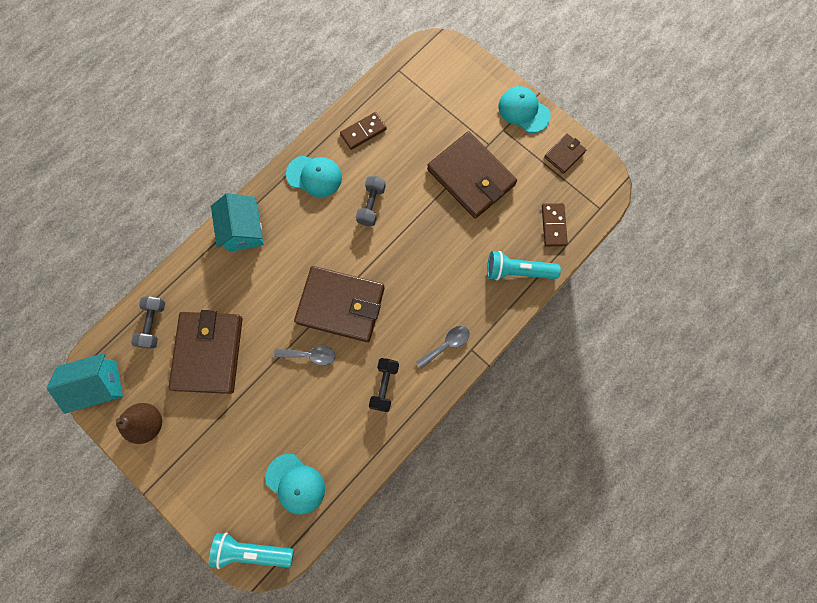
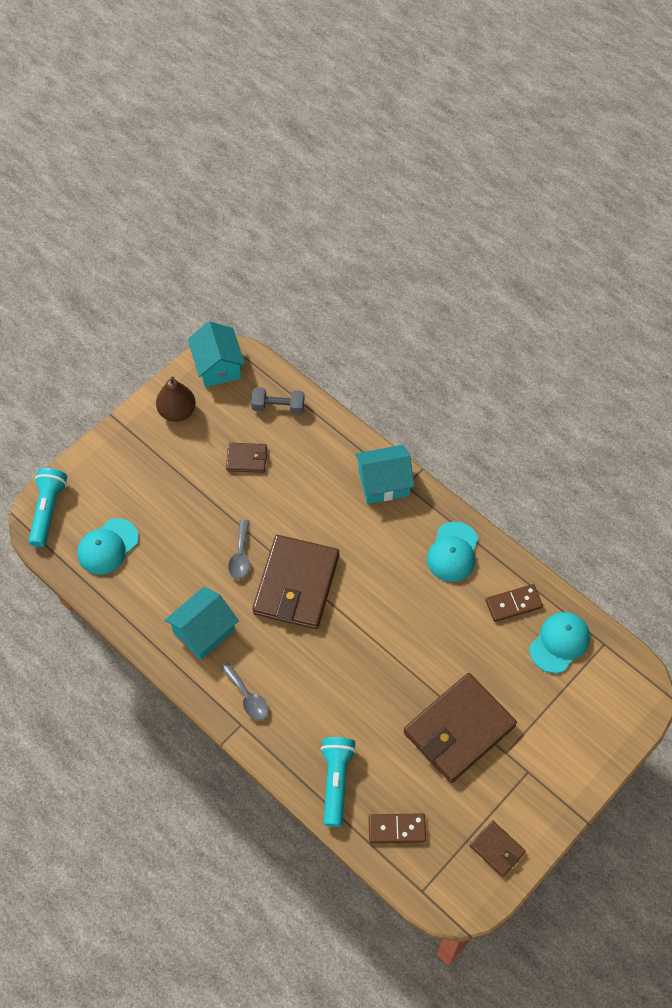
camera: 90 degrees right, 15 degrees down
(209, 353) = (246, 459): brown wallet -> brown wallet, size x0.47
(363, 132) = (513, 604): brown domino -> brown domino turned 75 degrees counterclockwise
(371, 205) = (418, 614): grey dumbbell -> none
(384, 385) = (204, 631): black dumbbell -> turquoise house
(523, 111) = (558, 799): turquoise cap -> turquoise cap (559, 643)

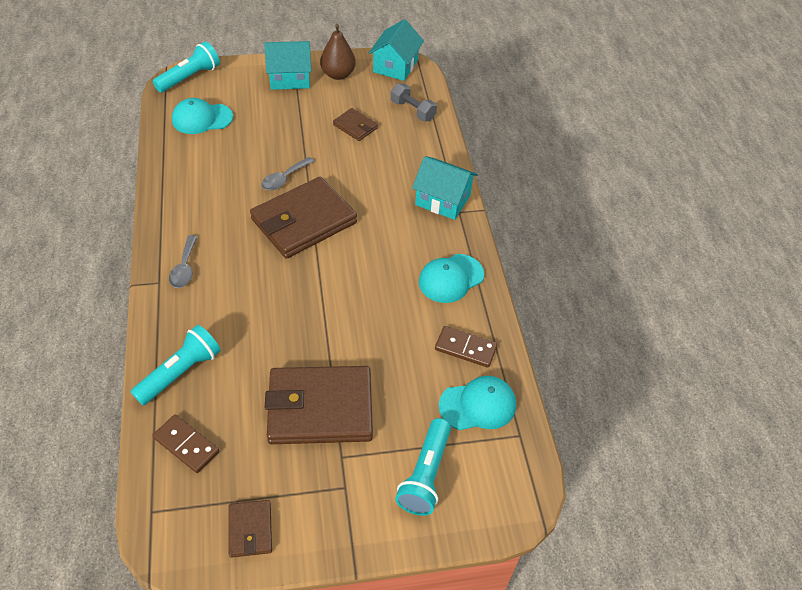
camera: 35 degrees right, 10 degrees down
(204, 631) = (204, 206): turquoise house -> turquoise house (289, 78)
(570, 721) = (425, 475): none -> turquoise flashlight

